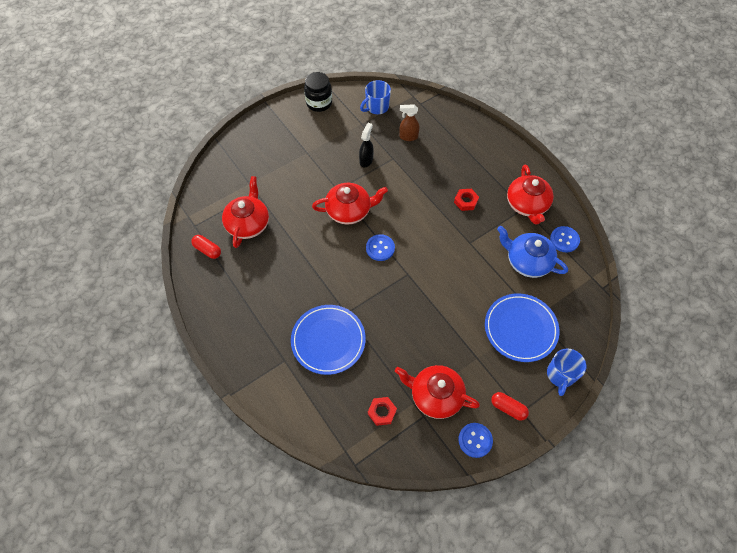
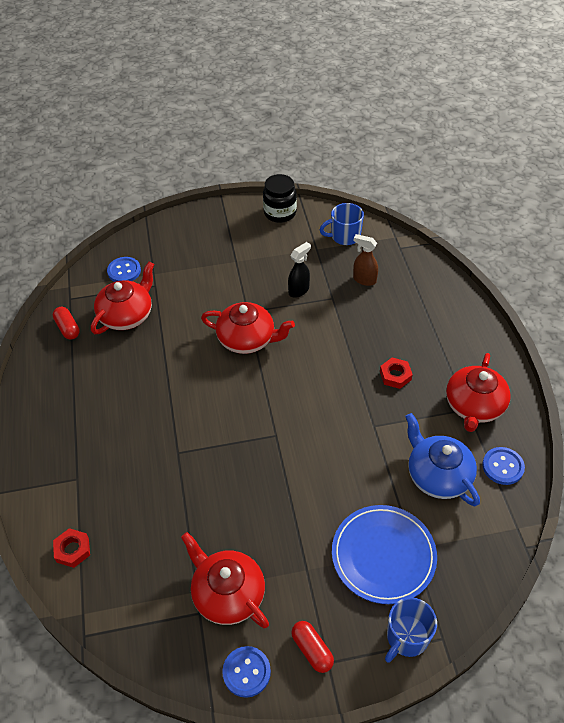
camera: 25 degrees right, 10 degrees down
(328, 340) = (138, 476): blue plate -> none
(380, 248) = (259, 393): blue button -> blue button (124, 271)
(382, 412) = (152, 586): red nut -> red nut (72, 550)

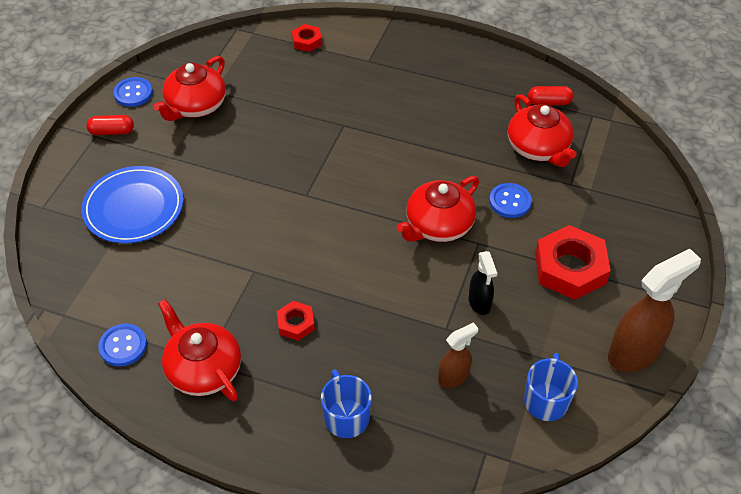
camera: 120 degrees right, 0 degrees up
(124, 271) = (609, 167): blue button -> blue button (510, 201)
(227, 593) = (195, 106): red teapot -> red teapot turned 135 degrees clockwise
(235, 259) = (570, 268): none -> red nut
(280, 213) = (634, 353): black jar -> brown spray bottle
(406, 637) = (65, 187): blue mug -> blue mug (346, 417)
(437, 475) = (163, 288): blue teapot -> none

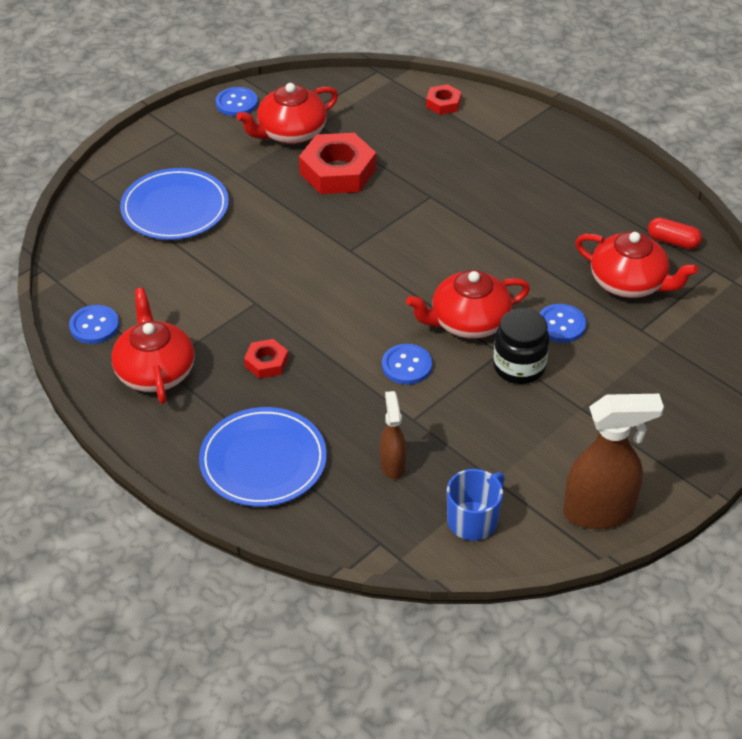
camera: 25 degrees right, 5 degrees down
(112, 132) = (195, 133): red capsule -> none
(346, 417) = (263, 461): blue mug -> blue plate
(413, 282) = (406, 366): none -> blue button
(454, 377) = (392, 465): brown spray bottle -> brown spray bottle turned 90 degrees counterclockwise
(479, 303) = (463, 408): black spray bottle -> none
(500, 250) = (519, 367): none -> black jar
(538, 148) = (629, 283): red teapot -> red teapot turned 60 degrees counterclockwise
(570, 268) = (584, 409): red nut -> red nut (338, 171)

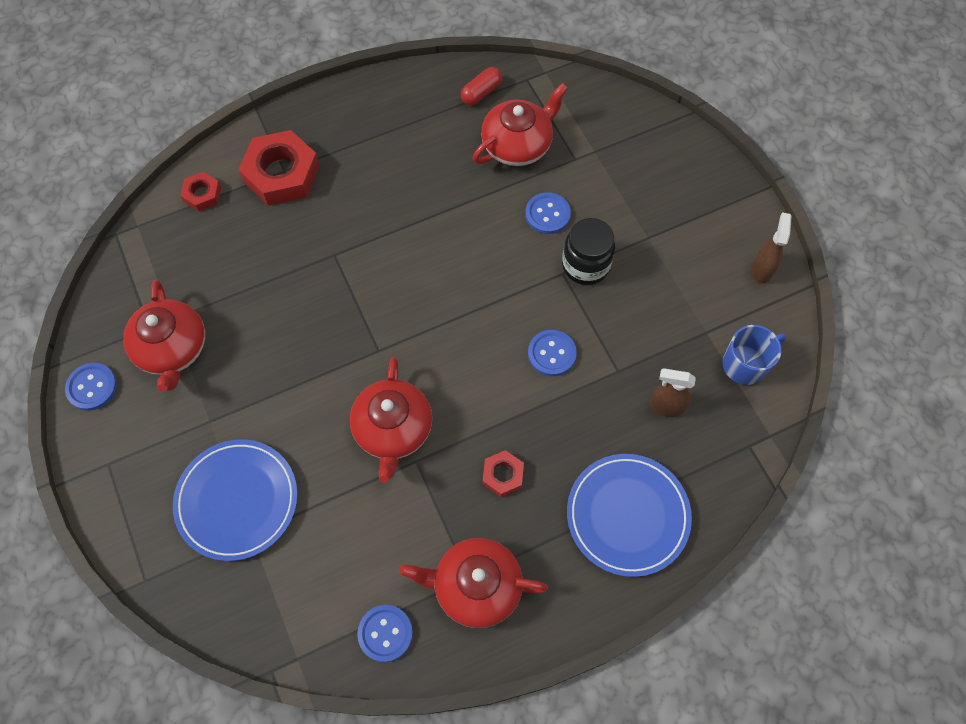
camera: 70 degrees left, 20 degrees up
(338, 171) = (257, 323): red nut -> red nut (281, 174)
(468, 322) = (516, 284): red teapot -> red teapot (393, 429)
(473, 520) = (745, 364): blue mug -> blue mug turned 90 degrees clockwise
(599, 512) = (762, 269): brown spray bottle -> brown spray bottle, size x0.55

